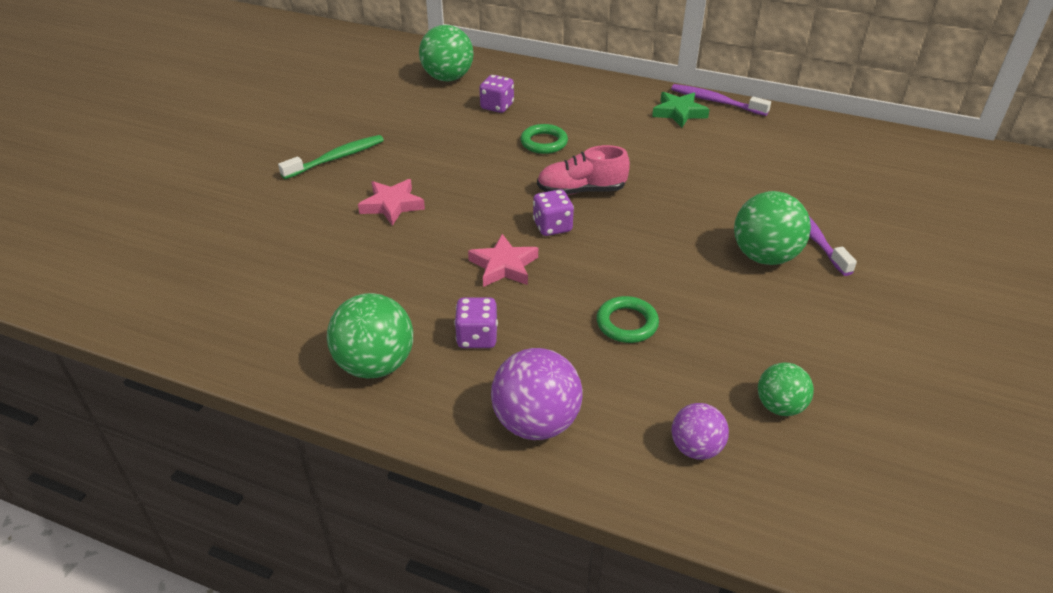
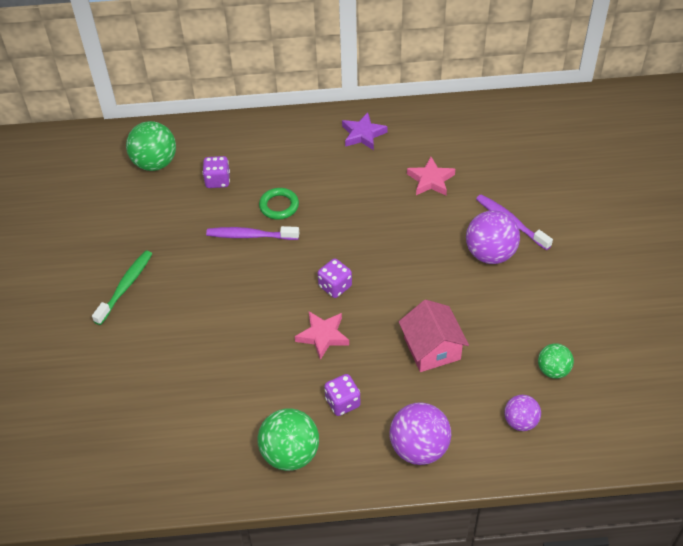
camera: 25 degrees left, 10 degrees up
(392, 205) = (204, 315): pink star -> pink star (430, 180)
(581, 191) = (335, 244): pink shoe -> none
(627, 323) = (432, 348): green ring -> pink house
(679, 113) = (363, 134): green star -> purple star
(715, 101) = (384, 111): purple toothbrush -> purple toothbrush (250, 236)
(764, 256) = (490, 254): green ball -> purple ball

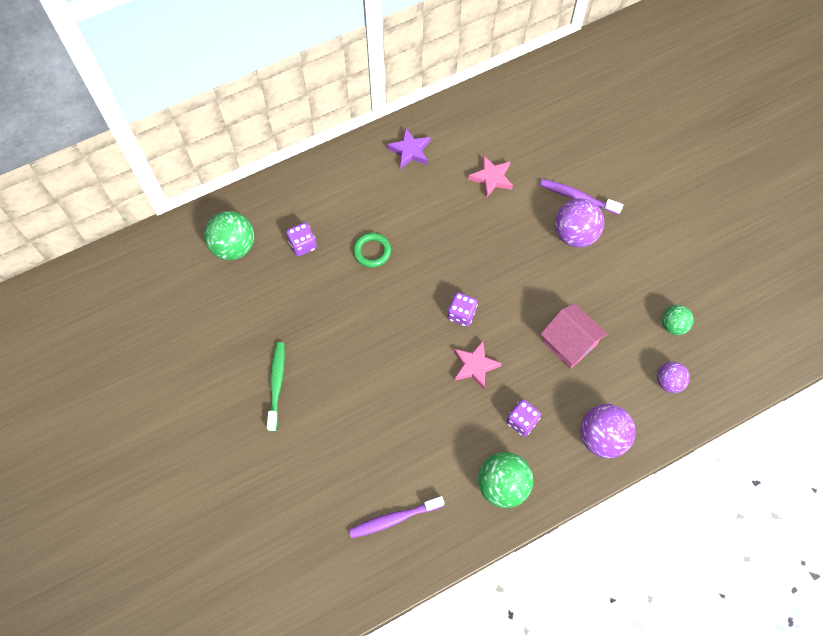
camera: 25 degrees left, 15 degrees up
(250, 236) = (362, 291): purple toothbrush -> purple toothbrush (393, 519)

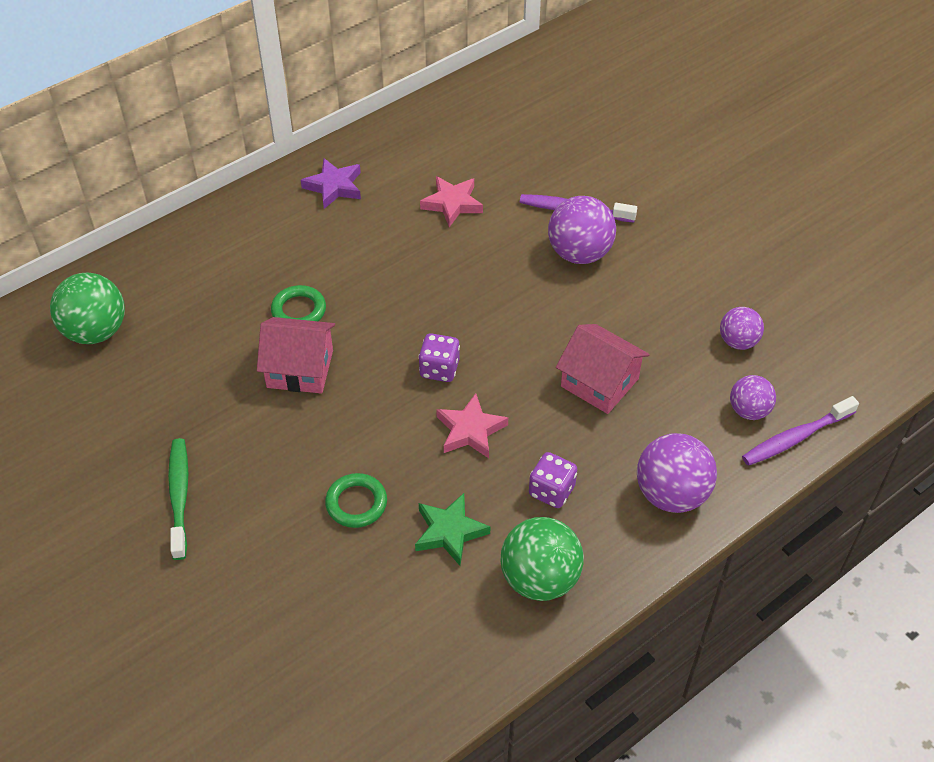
camera: 10 degrees left, 15 degrees down
(302, 245) = (197, 316): purple dice -> none
(367, 299) = (300, 369): none -> pink house
(391, 409) = (356, 503): none -> green ring
(393, 519) = (383, 650): purple toothbrush -> purple toothbrush (795, 438)
(449, 440) = (449, 531): none -> green star
(673, 325) = (738, 342): green ball -> purple ball

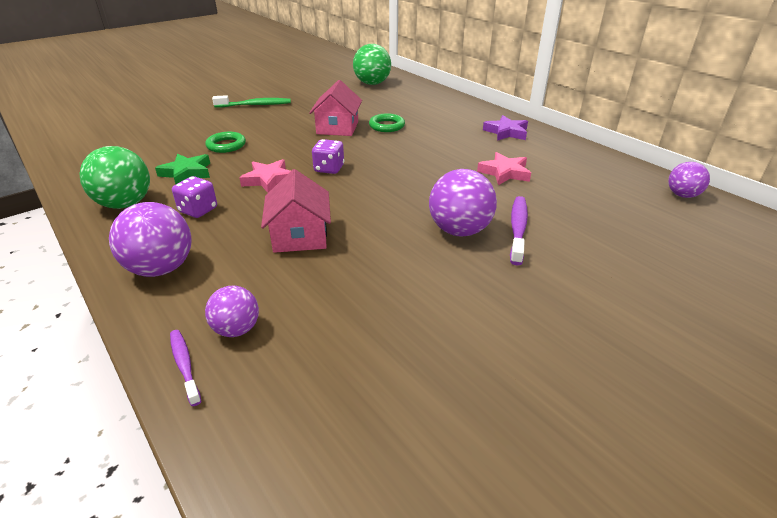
camera: 90 degrees right, 15 degrees down
(599, 382) = (300, 235): pink house -> pink house turned 45 degrees counterclockwise
(738, 342) = (337, 330): purple ball -> purple ball (682, 195)
(795, 438) = (184, 365): purple toothbrush -> purple toothbrush, size x0.65

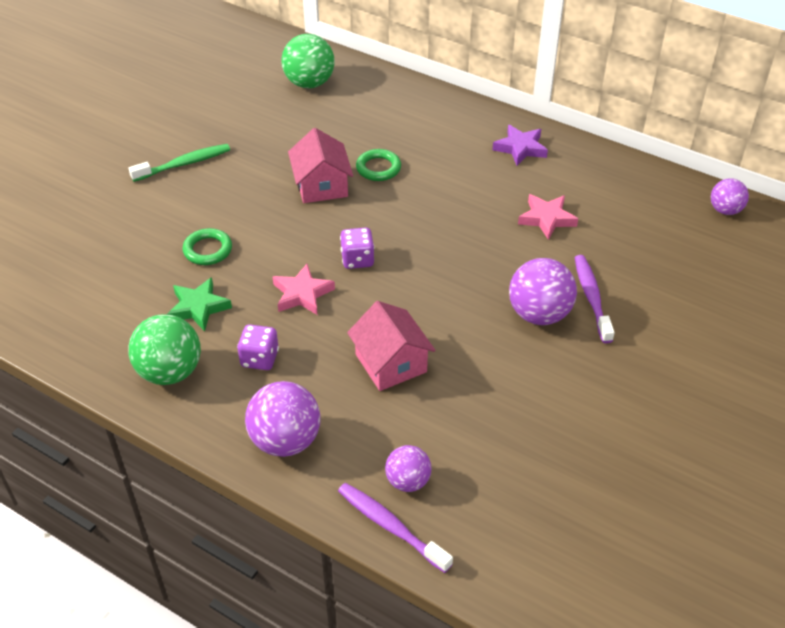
camera: 20 degrees left, 10 degrees up
(184, 365) = (390, 526): purple toothbrush -> purple toothbrush, size x1.54

